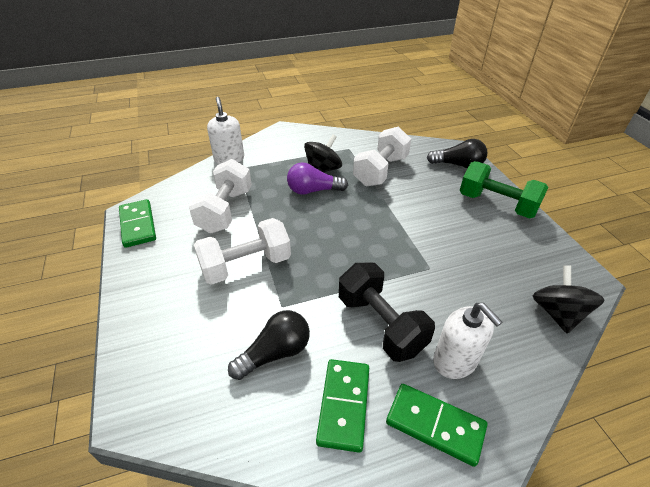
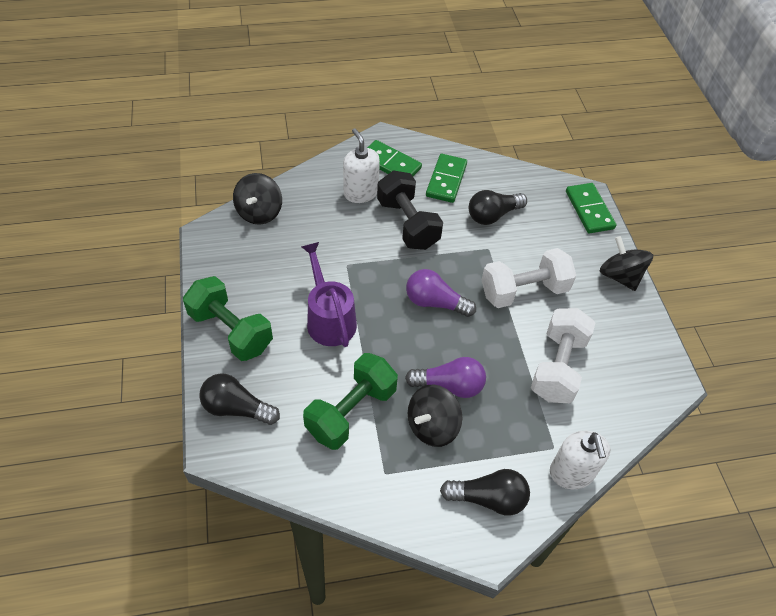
camera: 175 degrees left, 10 degrees up
(136, 294) = (620, 276): none -> black spinning top
(138, 225) = (653, 358): green domino -> green domino (589, 210)
(284, 145) = (488, 498): none -> black light bulb
(333, 244) = (435, 302): none -> purple light bulb
(380, 171) = (351, 412): white dumbbell -> green dumbbell
(423, 221) = (329, 318): none -> purple watering can

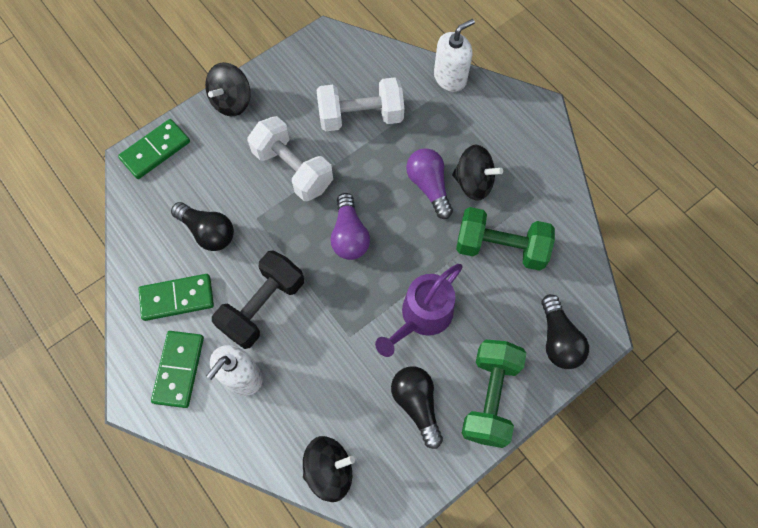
camera: 115 degrees left, 15 degrees up
(488, 498) = (505, 121): black light bulb -> black light bulb (417, 404)

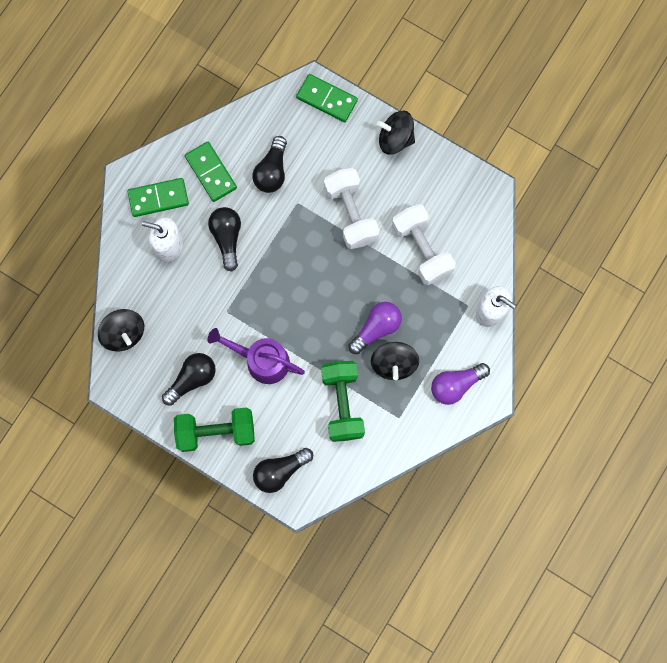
camera: 70 degrees right, 10 degrees up
(263, 306) = (227, 238): black dumbbell -> black light bulb
(293, 169) = (351, 214): white dumbbell -> white dumbbell turned 45 degrees counterclockwise
(349, 235) = (309, 280): purple light bulb -> purple light bulb (456, 385)

